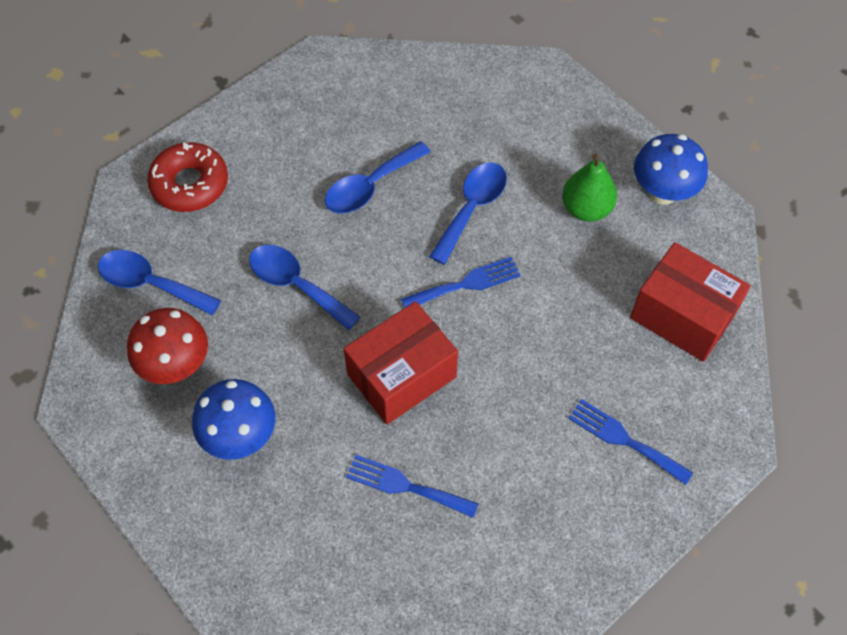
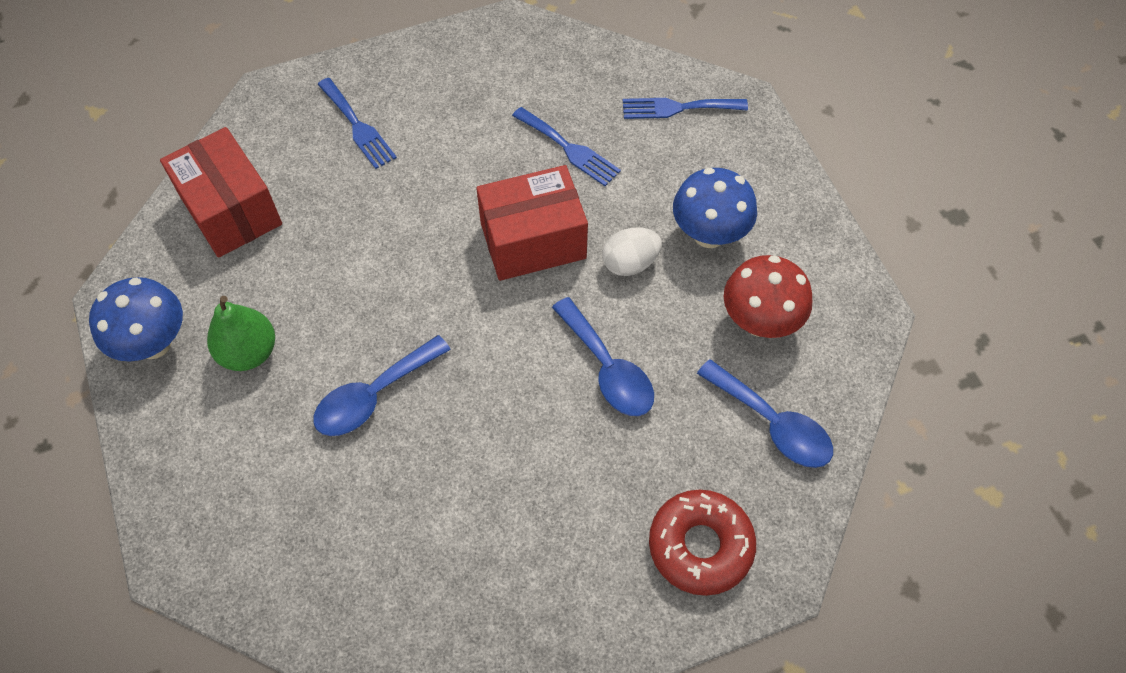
camera: 160 degrees left, 0 degrees up
(306, 383) = (630, 263): none -> white egg
(370, 186) = (478, 465): blue spoon -> none
(466, 284) = (425, 310): blue fork -> blue fork (678, 108)

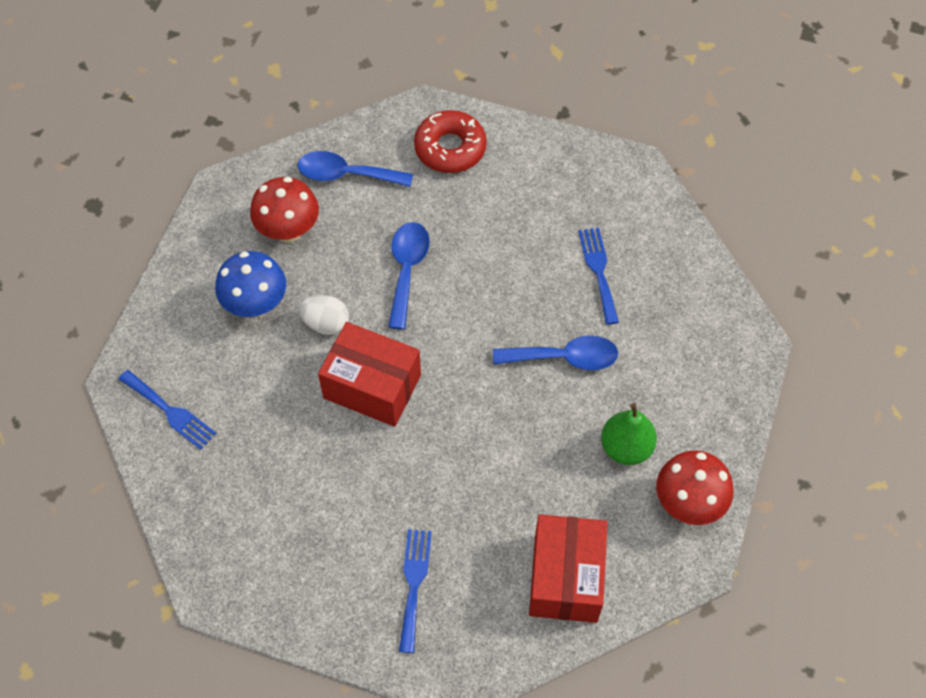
camera: 140 degrees left, 0 degrees up
(154, 343) = (688, 503): blue mushroom -> red mushroom
(569, 149) = (279, 438): blue fork -> blue fork (598, 271)
(772, 424) = (346, 174): blue spoon -> blue spoon turned 75 degrees counterclockwise

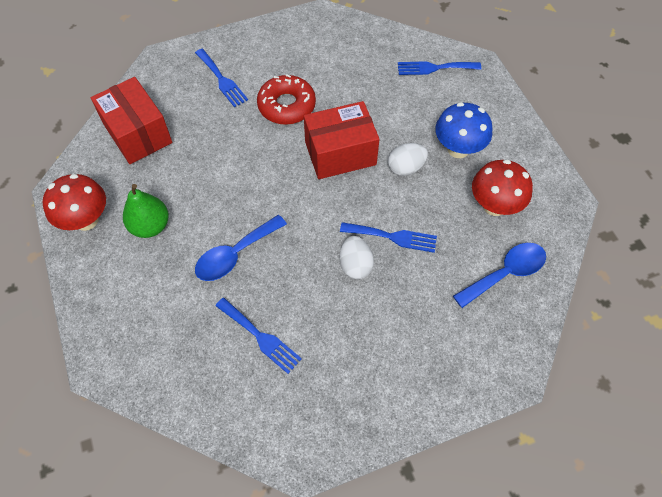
camera: 140 degrees right, 0 degrees up
(407, 270) = (393, 237): blue spoon -> blue fork
(450, 148) = (459, 355): red donut -> red donut (286, 105)
(464, 270) = (355, 265): none -> white egg

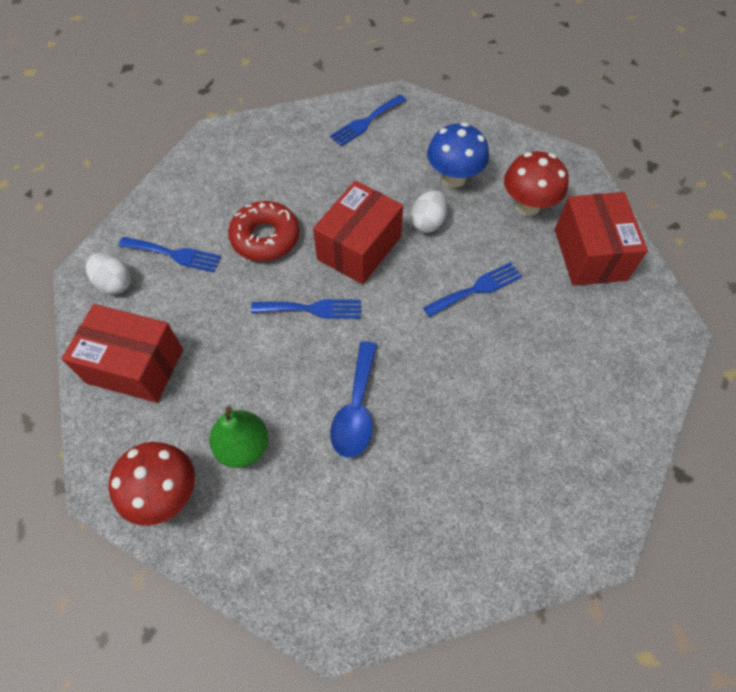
camera: 40 degrees left, 0 degrees up
(260, 337) = (456, 465): blue fork -> blue fork (312, 309)
(355, 265) = (471, 336): white egg -> white egg (114, 283)
(505, 273) = (590, 254): blue spoon -> red box

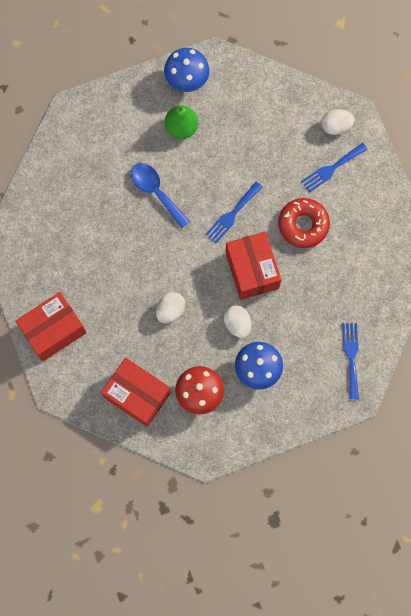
camera: 130 degrees right, 15 degrees up
(135, 366) = (270, 106): red box -> red box (53, 330)
(166, 494) = (187, 81): red mushroom -> blue mushroom
(476, 289) = (170, 310): blue fork -> white egg

